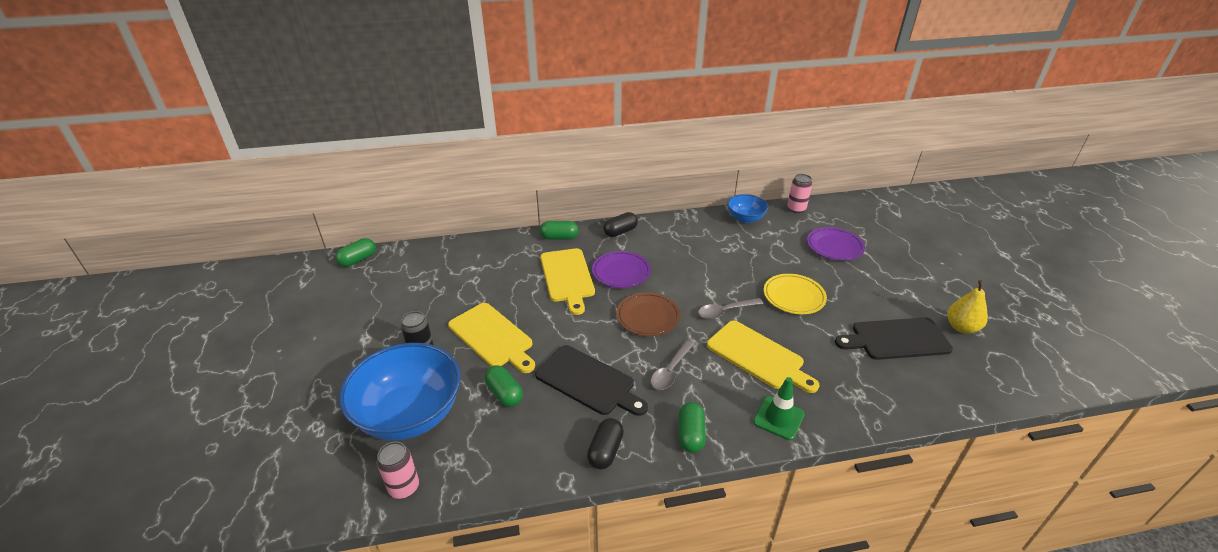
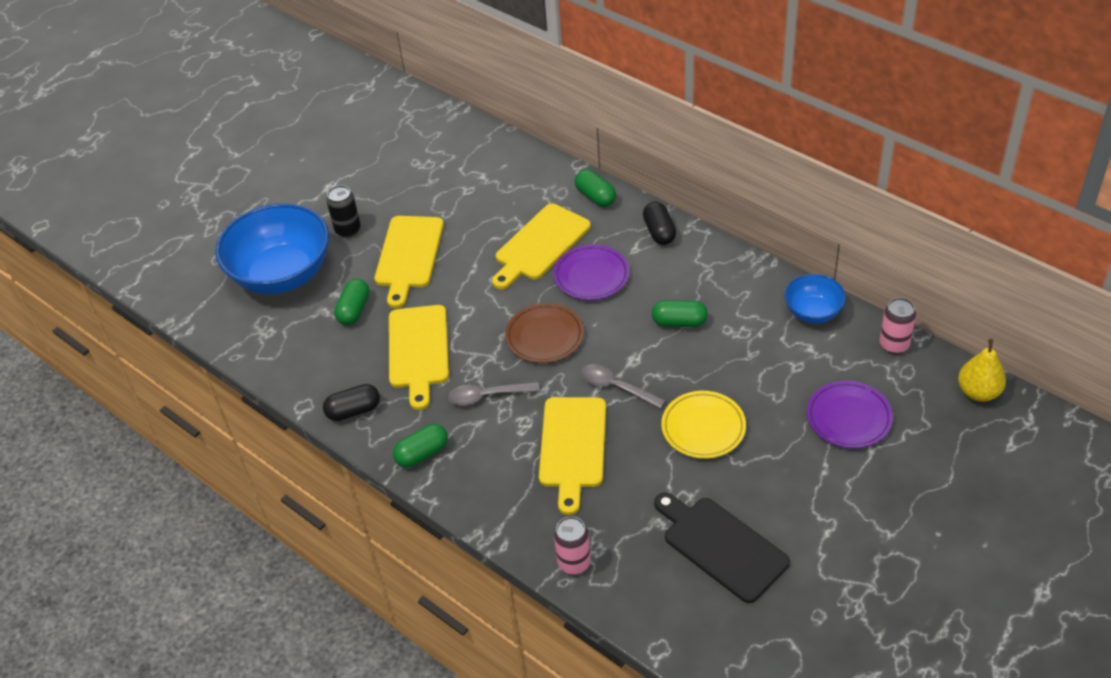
camera: 55 degrees right, 10 degrees up
(358, 260) = (412, 102): green capsule -> green capsule (679, 322)
(404, 487) = (219, 324): pink can -> pink can (574, 563)
(588, 382) = (418, 351): black cutting board -> yellow cutting board
(620, 232) = (659, 232): black capsule -> black capsule turned 60 degrees clockwise
(778, 418) = (501, 503): green traffic cone -> none
(961, 327) = (810, 597): yellow pear -> yellow pear (978, 392)

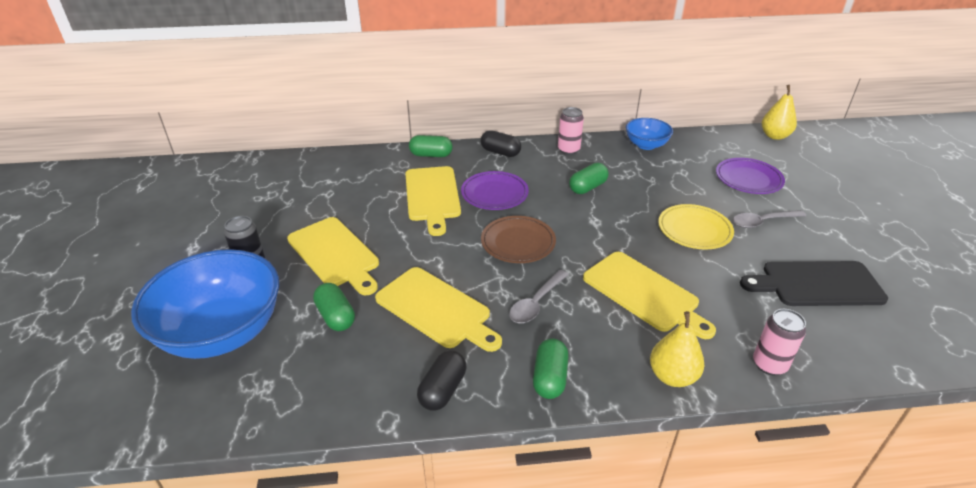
camera: 50 degrees left, 10 degrees down
(497, 515) = (672, 376): none -> yellow pear
(616, 387) = (610, 242): grey spoon -> grey spoon (763, 222)
(894, 345) = (706, 138): pink can -> pink can (568, 150)

